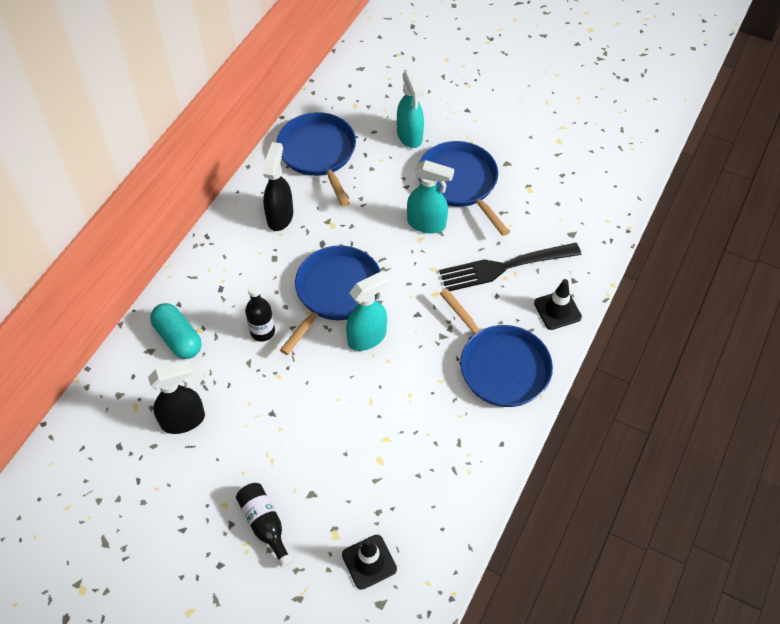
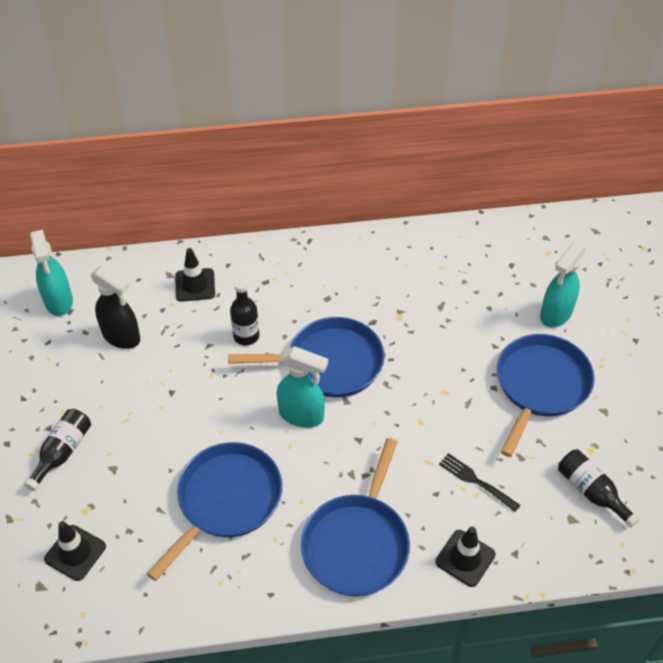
camera: 55 degrees right, 5 degrees down
(178, 338) = (195, 285): turquoise capsule -> black traffic cone
(280, 216) = (374, 275): black spray bottle -> none
(318, 153) = (467, 260): blue pan -> blue pan (226, 500)
(427, 224) = (467, 387): turquoise spray bottle -> turquoise spray bottle (59, 301)
(505, 266) = (477, 481): black fork -> black fork, size x0.52
(560, 210) = (591, 491): none -> black bottle

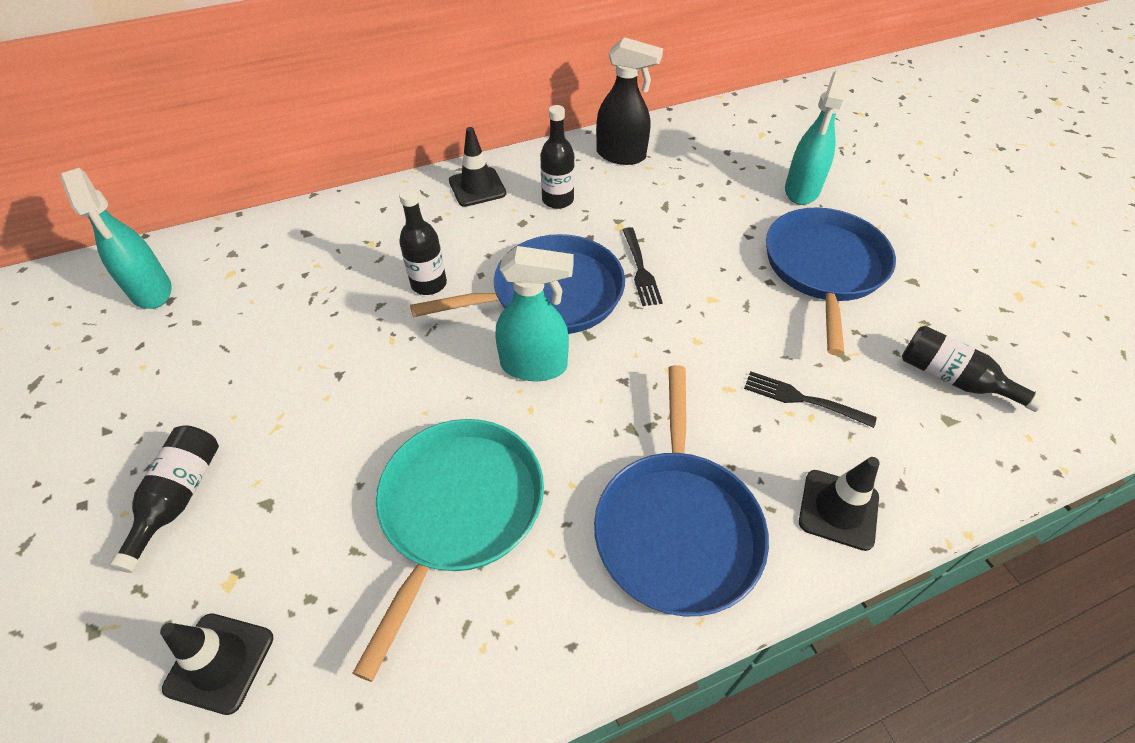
camera: 15 degrees left, 0 degrees up
(121, 337) = (251, 318): black spray bottle -> black spray bottle (621, 155)
(195, 285) = (344, 238): black traffic cone -> black traffic cone (477, 187)
(226, 500) = (458, 510): blue pan -> turquoise pan
(360, 283) = (558, 200): none -> black bottle
(401, 356) = (640, 269): none -> black fork

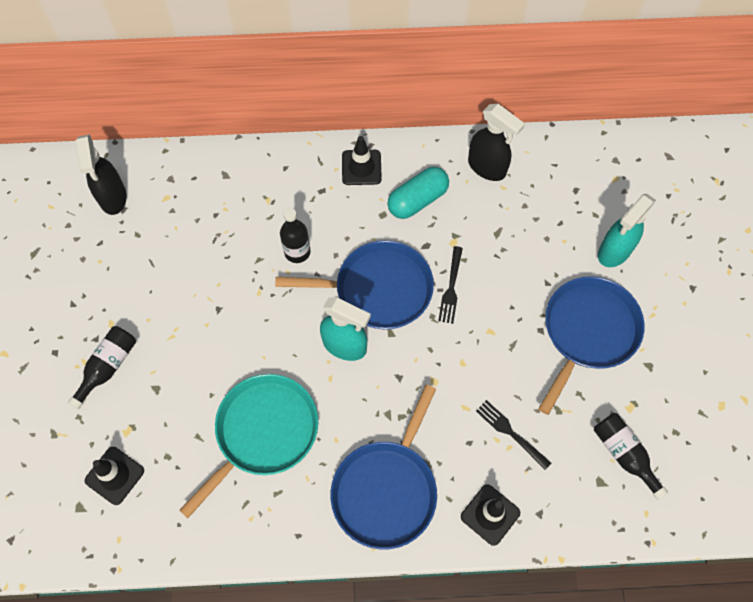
camera: 20 degrees right, 15 degrees up
(151, 291) = (113, 197): turquoise spray bottle -> black spray bottle
(558, 200) = (417, 200): black bottle -> turquoise capsule

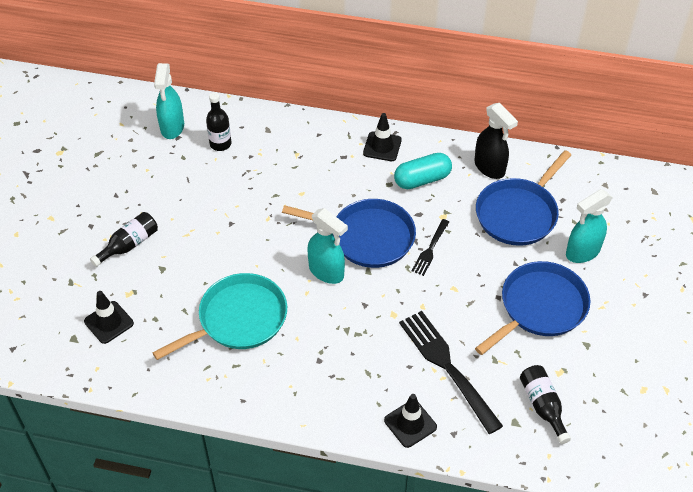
camera: 15 degrees right, 15 degrees down
(113, 197) = (172, 127): black spray bottle -> turquoise spray bottle
(297, 252) = (309, 196): black bottle -> black bottle (220, 144)
(386, 490) = (327, 384): blue pan -> blue pan (518, 213)
(511, 433) = (448, 367): black fork -> black fork, size x1.93

